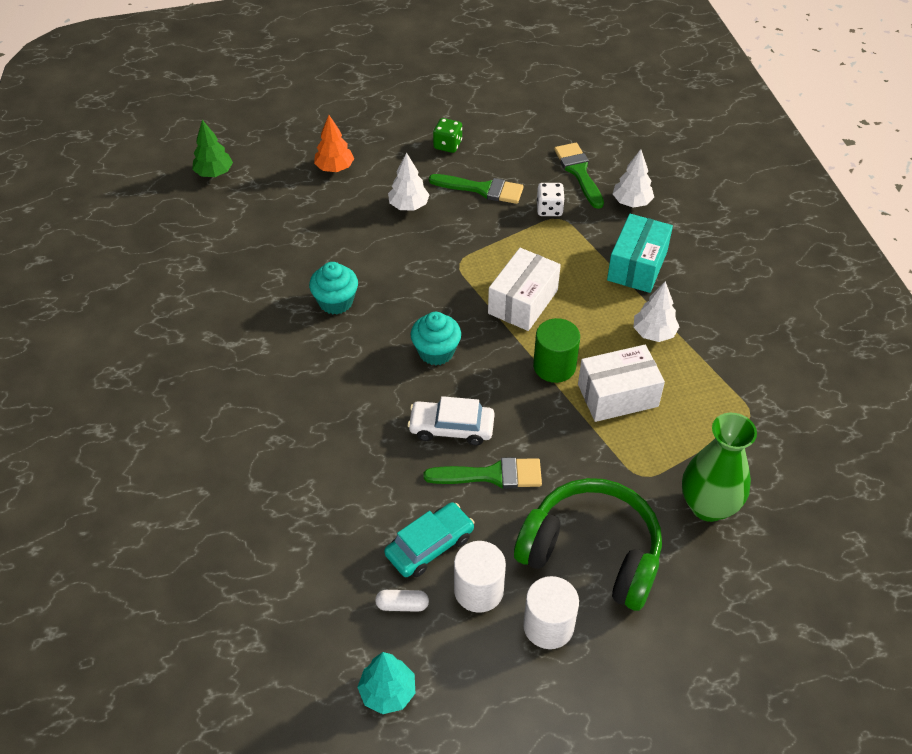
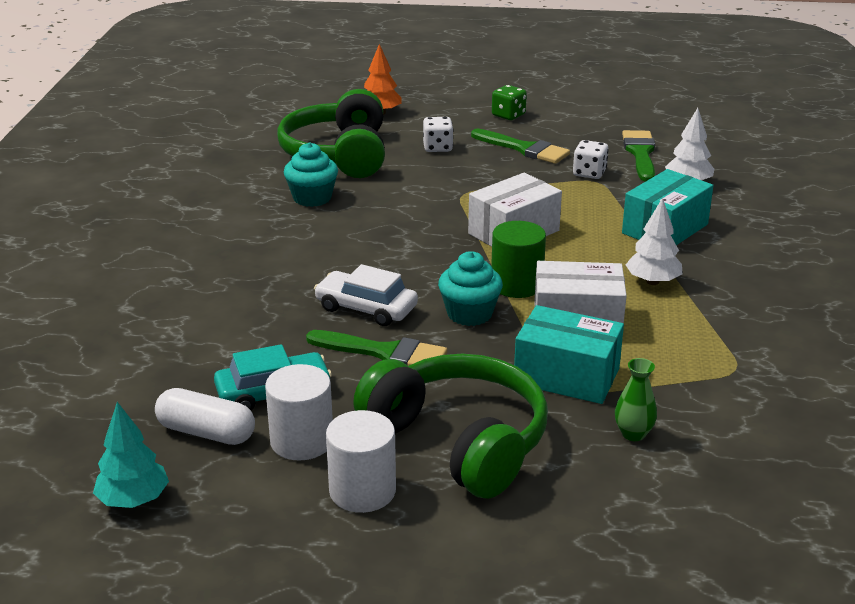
camera: 20 degrees right, 20 degrees down
(214, 173) = (260, 99): green tree -> none
(328, 237) = (338, 155): none -> green headphones
(402, 605) = (206, 432): white capsule -> white capsule, size x1.61
(408, 205) = (437, 147): white tree -> white dice
(436, 352) = (391, 250): turquoise cupcake -> turquoise cupcake (469, 314)
(636, 459) = (566, 376): none -> turquoise box
(708, 506) = (633, 434): green vase -> green vase, size x0.48

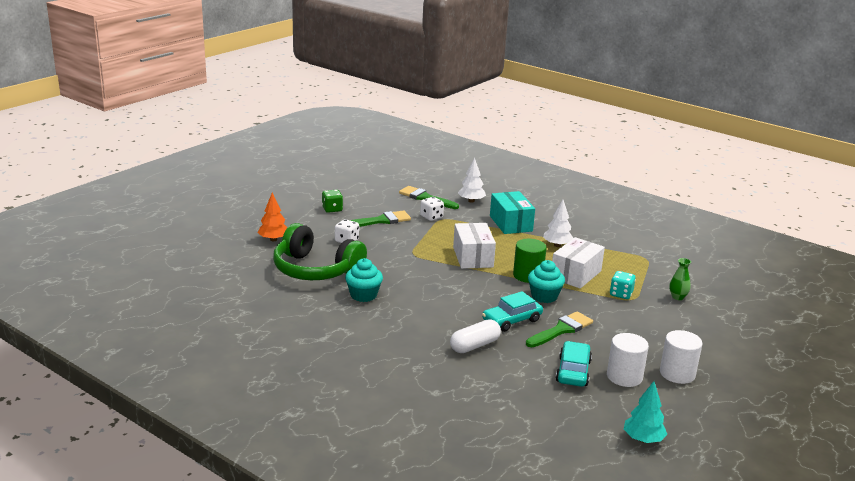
camera: 60 degrees left, 5 degrees down
(206, 432) = (596, 401): white capsule -> white capsule (474, 345)
(366, 308) = (511, 320): white car -> turquoise car
(459, 441) = (654, 337): green headphones -> none
(566, 376) = (621, 294): turquoise box -> turquoise dice

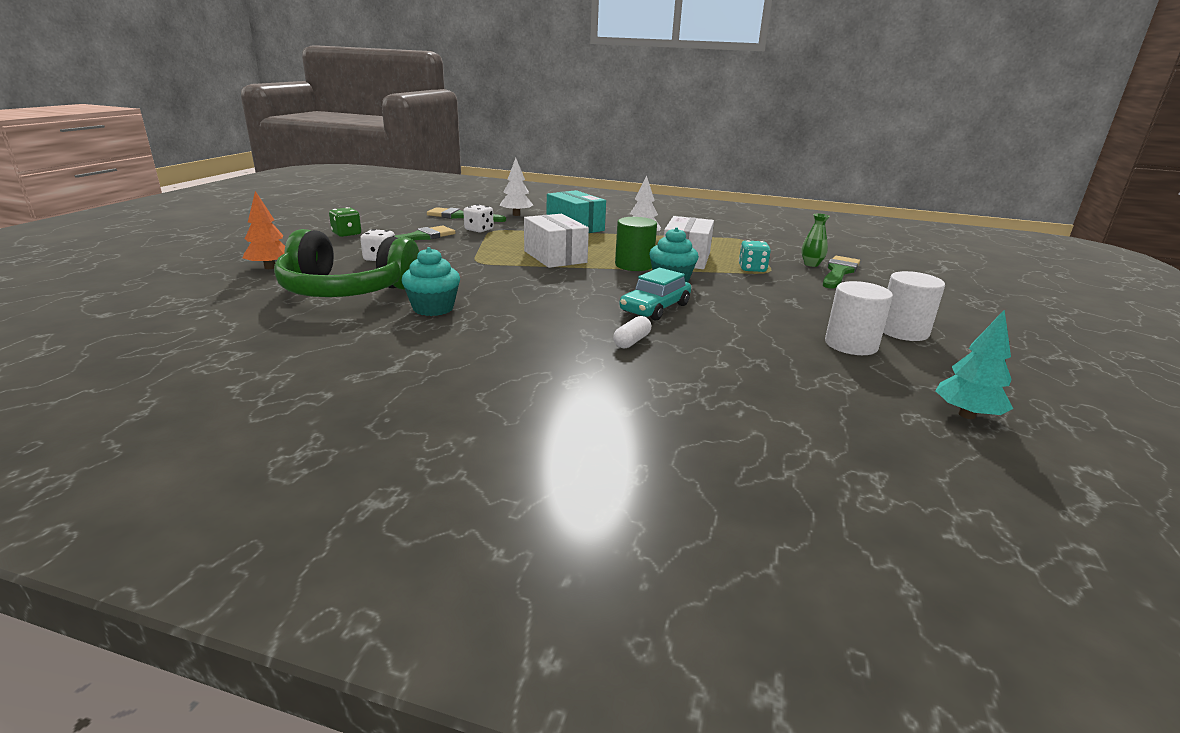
camera: 20 degrees left, 0 degrees up
(474, 345) = (631, 341): white capsule -> white capsule, size x0.62
(561, 330) = (724, 309): green brush -> green brush (839, 272)
(573, 371) = (785, 349): turquoise car -> none

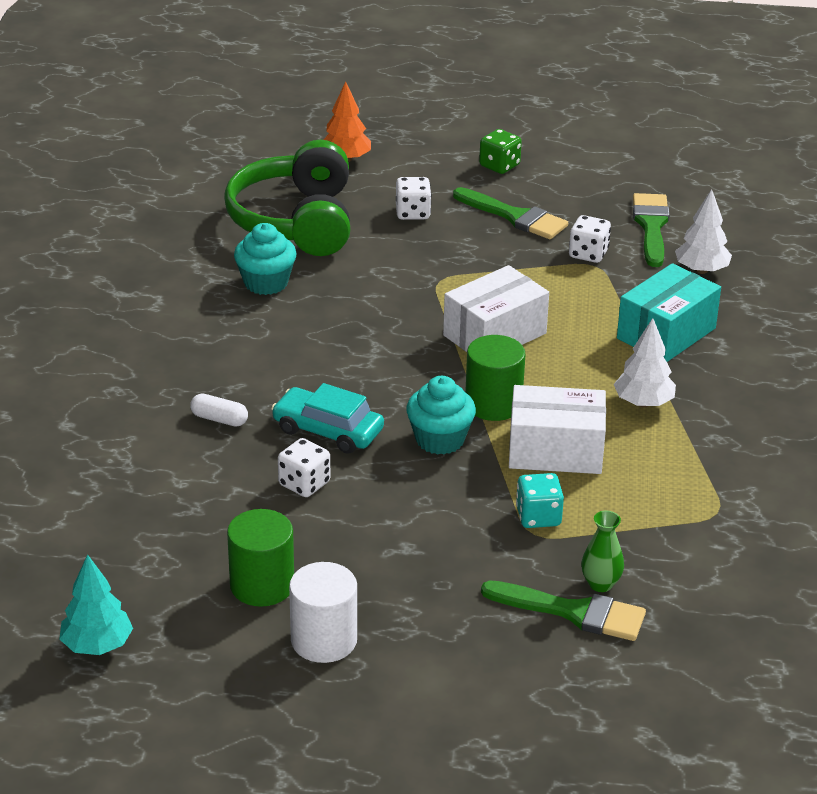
camera: 80 degrees right, 10 degrees up
(722, 321) = (304, 484): none -> white dice
(851, 345) = (262, 585): white cylinder -> green cylinder

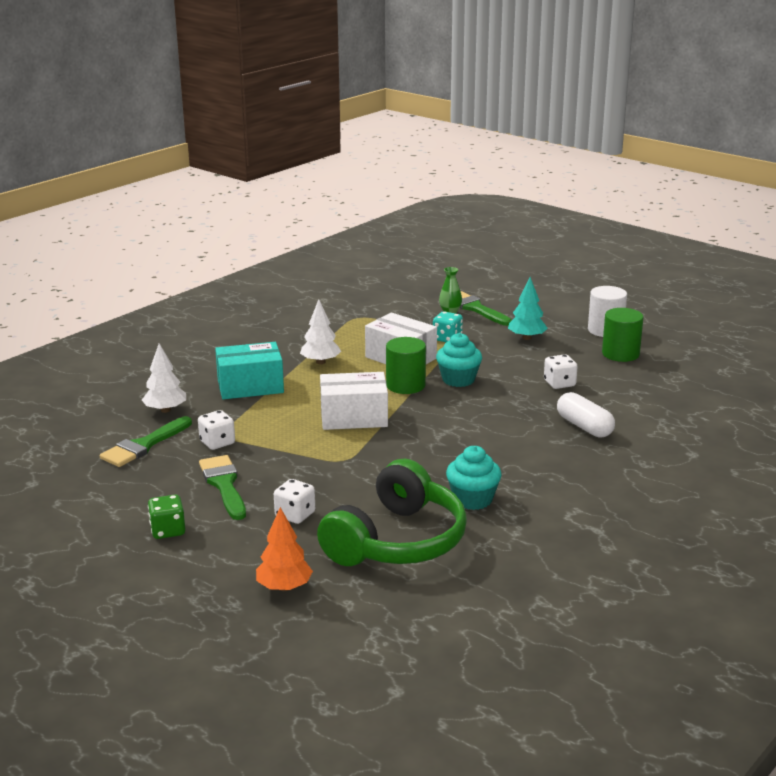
camera: 145 degrees left, 10 degrees down
(97, 645) = (725, 356): turquoise tree -> turquoise tree (526, 338)
(219, 419) = (584, 426): white capsule -> white capsule, size x1.61
(328, 430) = (520, 402): turquoise car -> none

